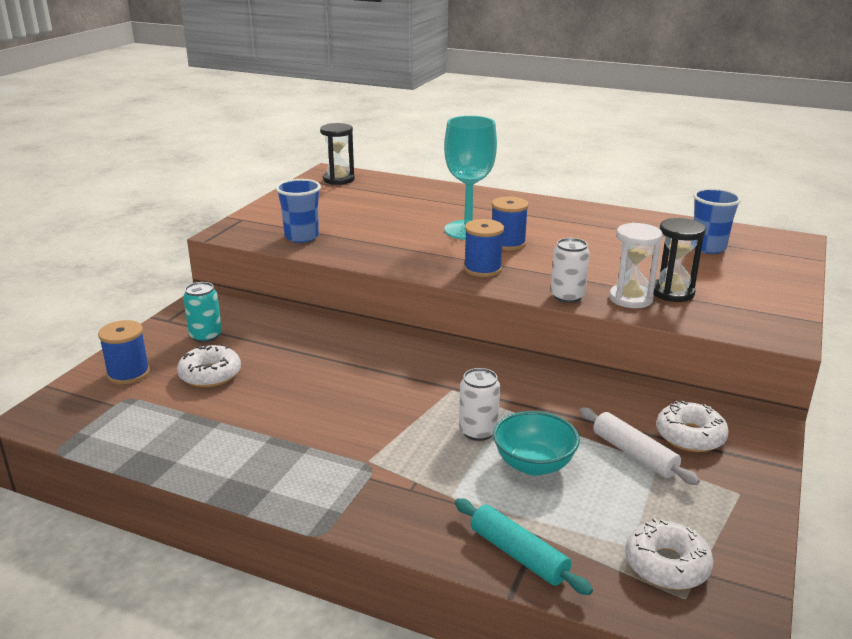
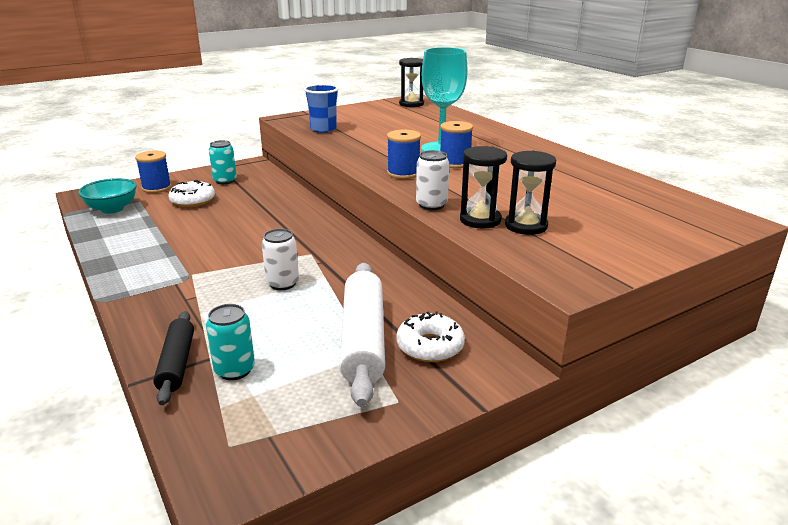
camera: 35 degrees right, 0 degrees up
(518, 555) = (176, 363): turquoise rolling pin -> black rolling pin
(533, 465) = (282, 317): turquoise bowl -> turquoise bowl (112, 209)
(578, 533) = (235, 370): none -> turquoise can
(630, 299) = (480, 220): white hourglass -> black hourglass
(634, 454) = (363, 340): white rolling pin -> white rolling pin, size x1.68
(666, 565) = (255, 419): white donut -> none
(708, 247) = (629, 205): blue cup -> none

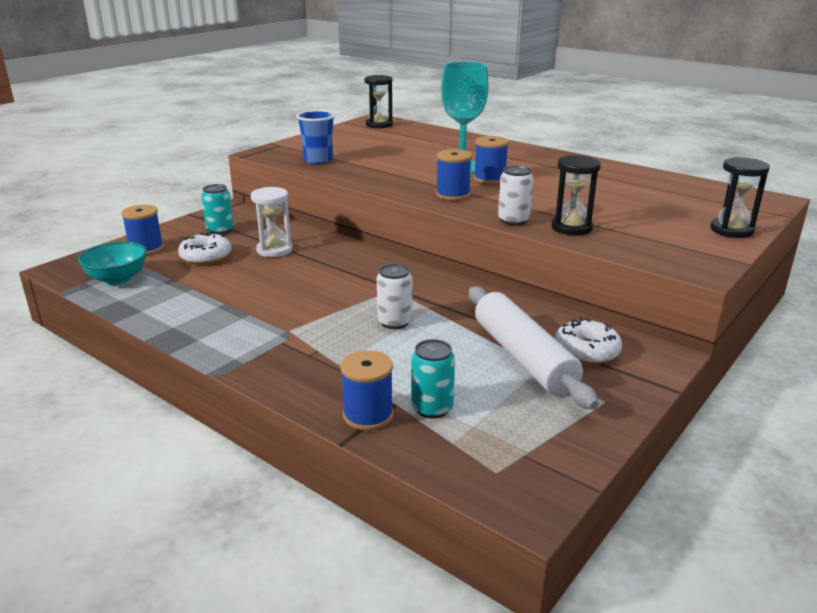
camera: 20 degrees left, 0 degrees up
(176, 363) = (368, 415): black rolling pin -> blue spool
(249, 203) = (274, 250): none -> white hourglass
(526, 226) = (615, 227): black hourglass -> black hourglass (731, 230)

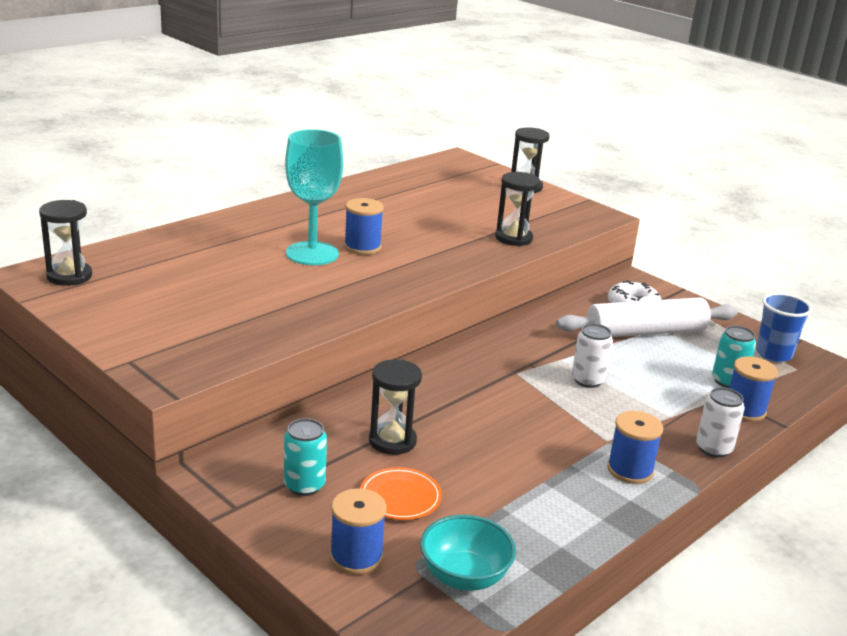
camera: 85 degrees left, 0 degrees up
(206, 256) = (400, 497): white donut -> orange plate
(274, 250) = (392, 441): white hourglass -> black hourglass
(318, 160) = (233, 336): blue cup -> blue cup (773, 354)
(453, 194) = (409, 272): blue spool -> blue spool (630, 470)
(513, 220) = (492, 257): white can -> white can (713, 448)

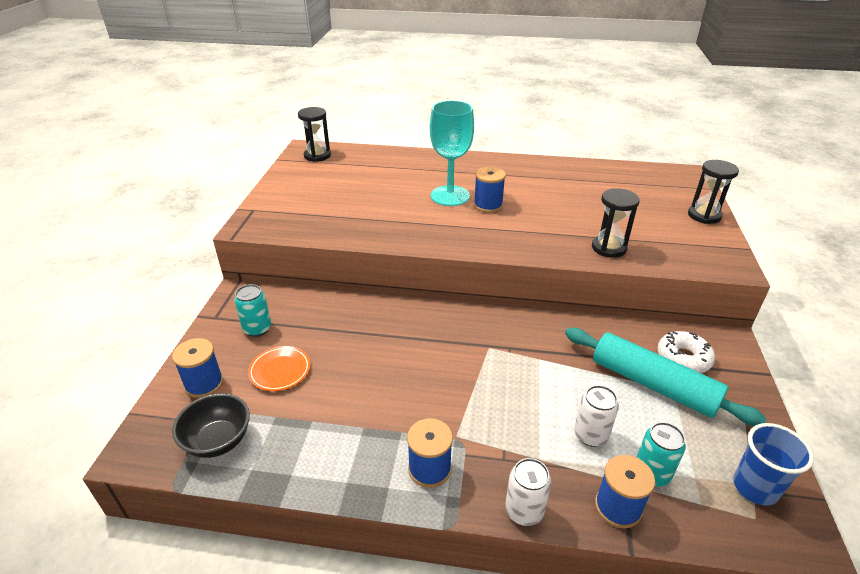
camera: 55 degrees right, 10 degrees up
(392, 441) = (338, 336): black hourglass -> none
(464, 576) = (218, 441): turquoise bowl -> black bowl
(588, 380) = (529, 386): white can -> white can (590, 435)
(645, 332) = (653, 384): white rolling pin -> turquoise rolling pin

